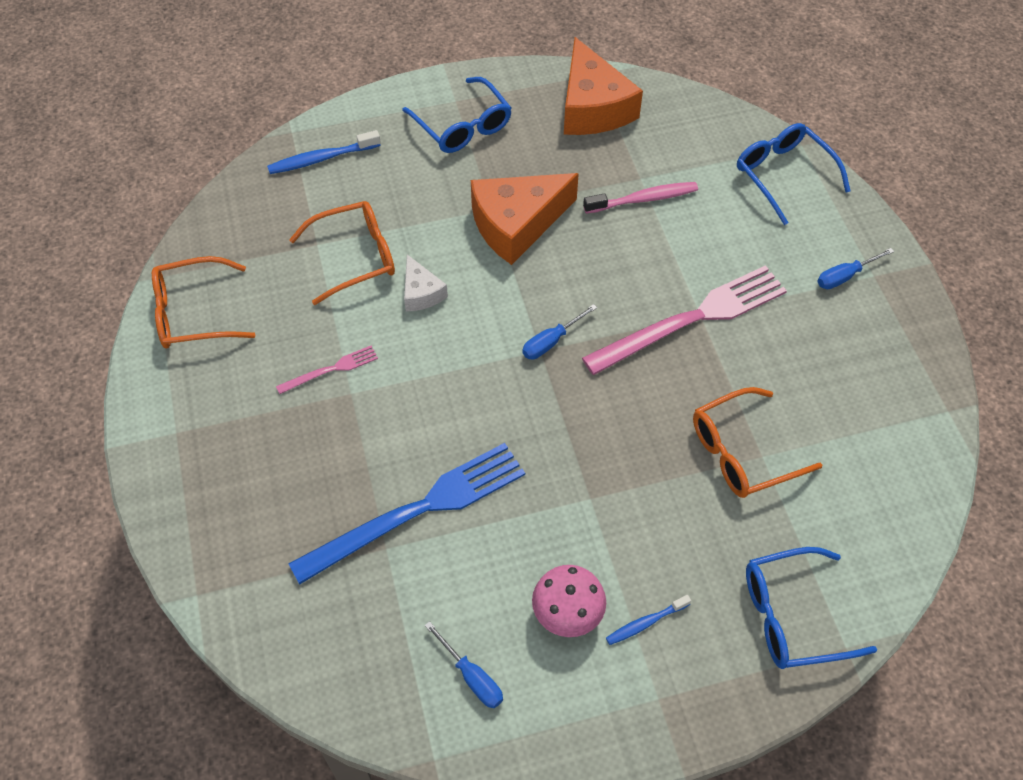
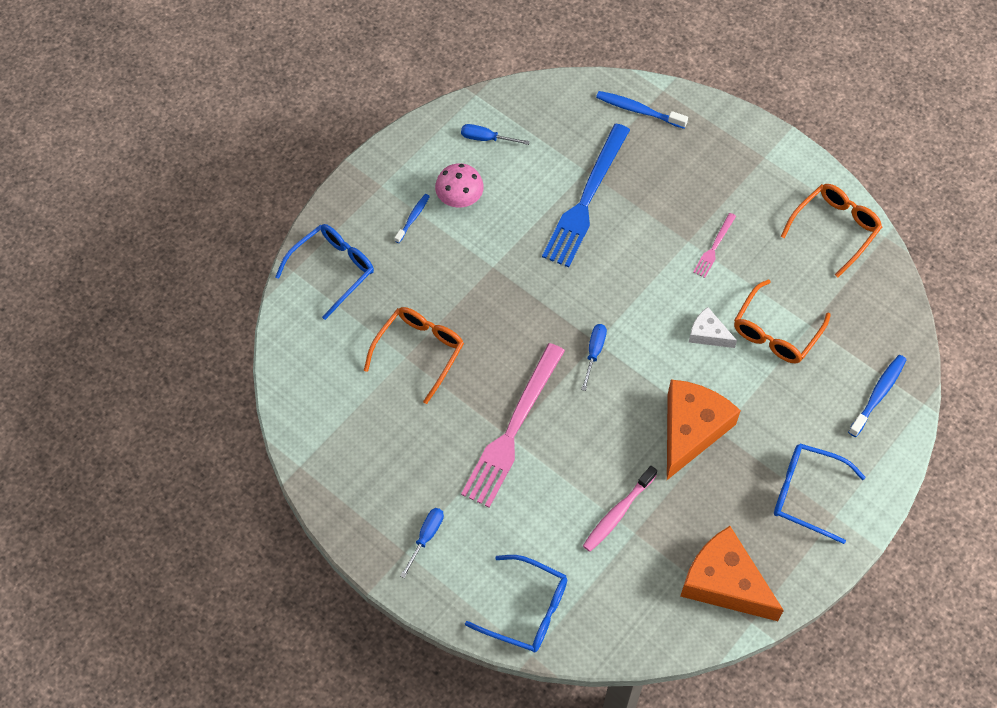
camera: 145 degrees right, 5 degrees up
(252, 587) = (638, 110): none -> blue toothbrush

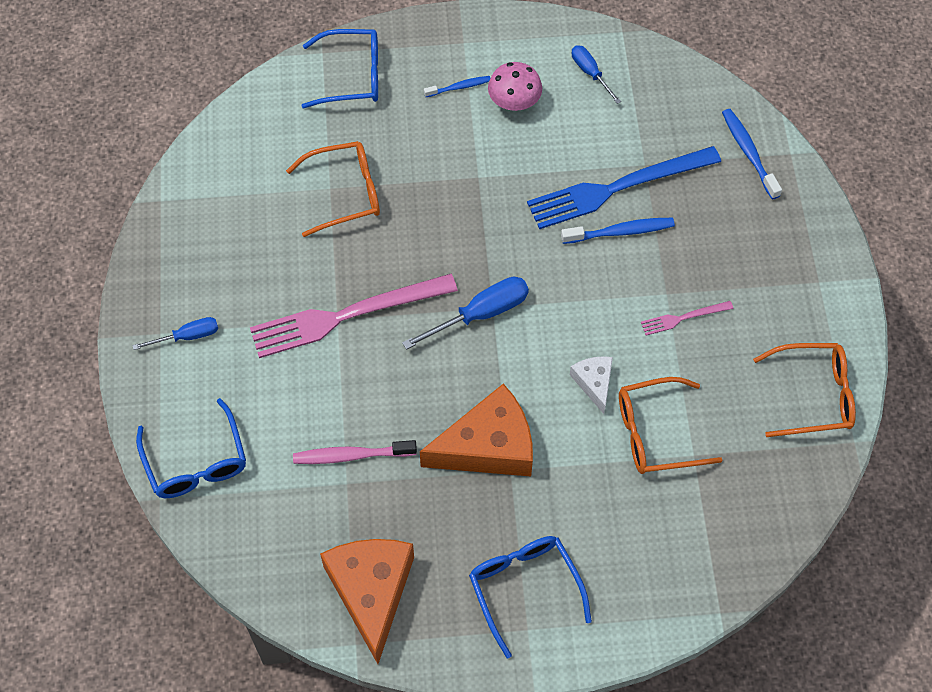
camera: 45 degrees right, 0 degrees up
(594, 353) = (480, 314): blue screwdriver -> blue screwdriver, size x1.62
(878, 394) = (686, 566): blue toothbrush -> blue toothbrush (620, 232)

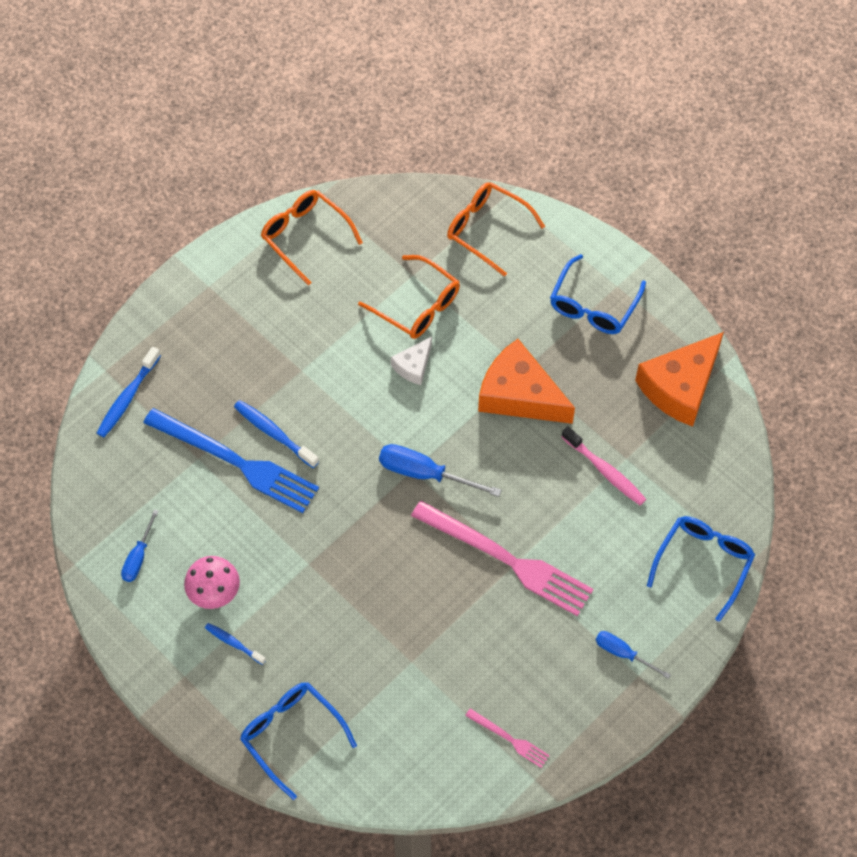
camera: 130 degrees left, 0 degrees up
(344, 193) = (407, 647): orange glasses -> orange glasses (487, 230)
(683, 318) = (312, 347): pink fork -> pink fork (509, 739)

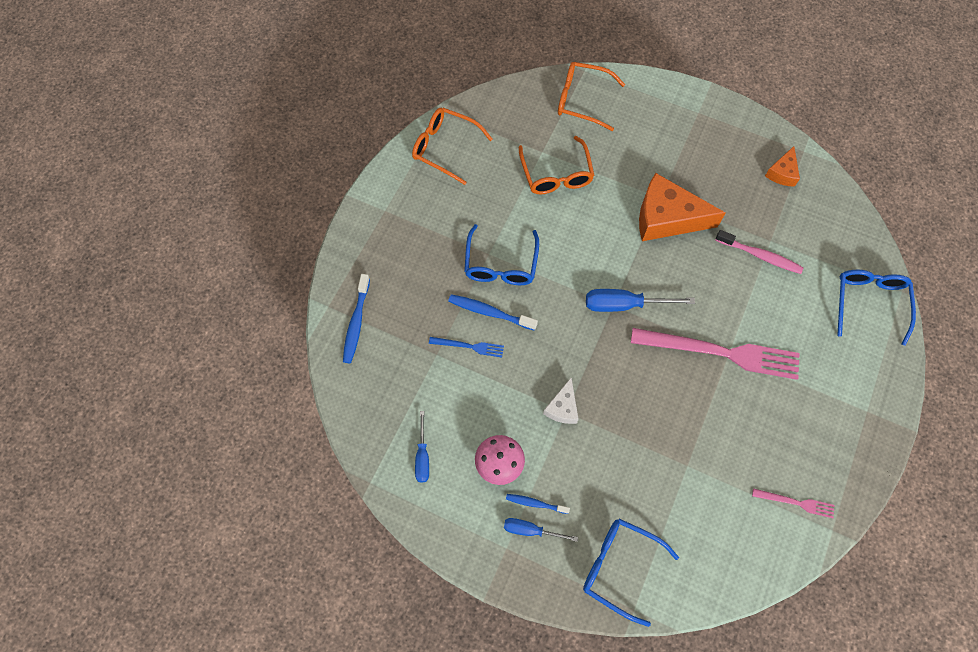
camera: 20 degrees left, 5 degrees up
(236, 462) = (469, 346): blue fork -> blue fork, size x0.45
(413, 366) = (575, 222): white cheese -> white cheese (562, 407)
(417, 305) = (556, 174): orange glasses -> orange glasses turned 60 degrees clockwise
(593, 305) = (688, 132): blue glasses -> blue glasses (501, 264)
(623, 653) = (847, 397): blue screwdriver -> blue screwdriver (530, 530)
(680, 386) = (782, 173): orange cheese -> orange cheese, size x0.50

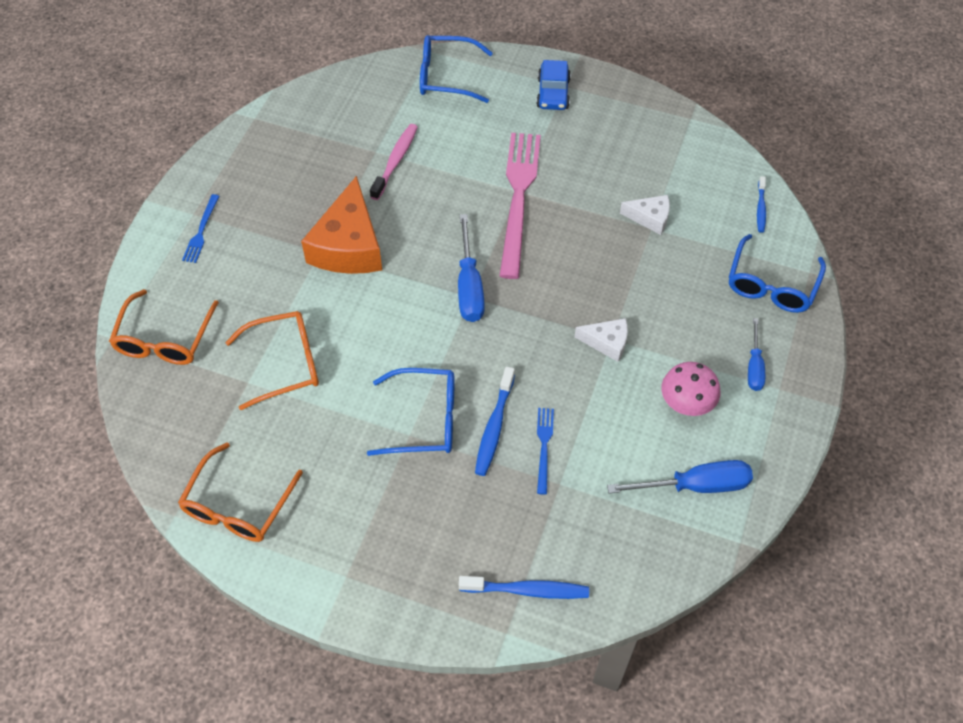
camera: 95 degrees left, 10 degrees down
(422, 456) = (695, 485): blue screwdriver -> blue screwdriver, size x1.62
(535, 503) = (724, 363): blue toothbrush -> blue toothbrush (760, 208)
(681, 118) = (201, 231): none -> blue fork
(699, 466) = (650, 218): none -> white cheese
(782, 173) = (284, 138): orange cheese -> none
(796, 502) = (670, 143): pink fork -> none
(856, 398) = (553, 93): none -> blue car

